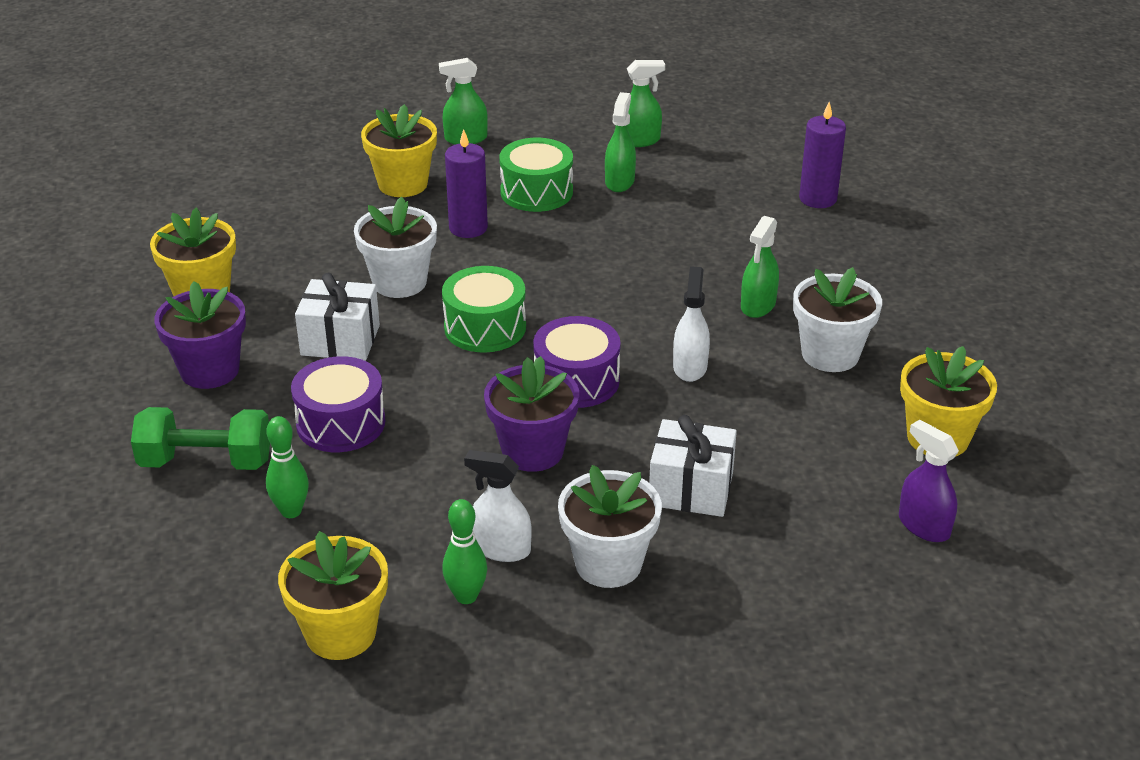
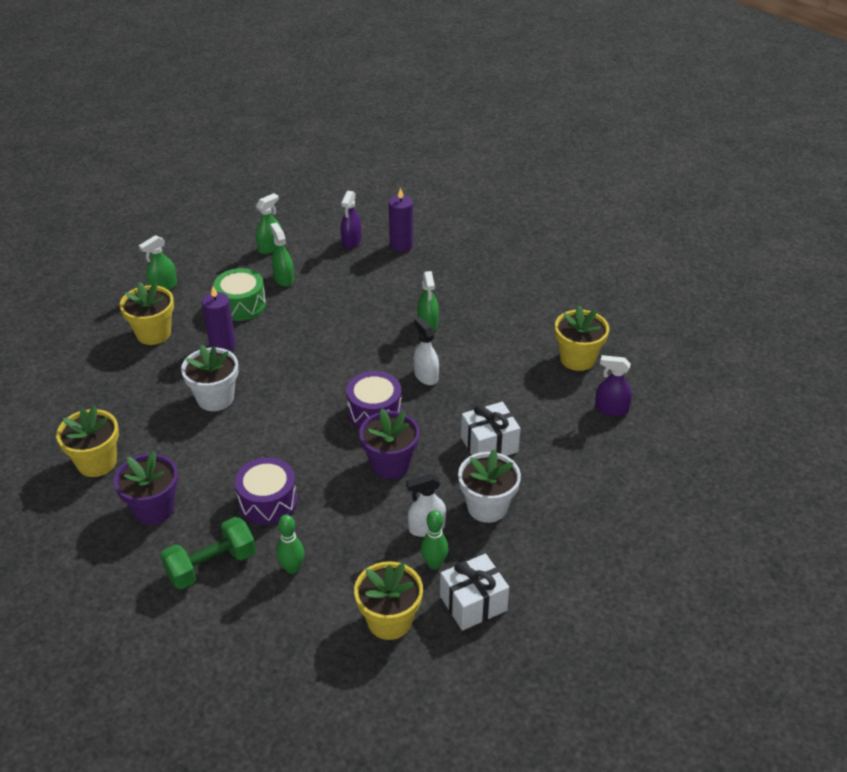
camera: 35 degrees left, 5 degrees up
(340, 340) = (216, 451): white gift -> white gift (473, 603)
(485, 327) = (293, 403): green drum -> none
(753, 170) = (351, 241): none -> purple spray bottle
(830, 354) = (488, 336): white flower pot -> none

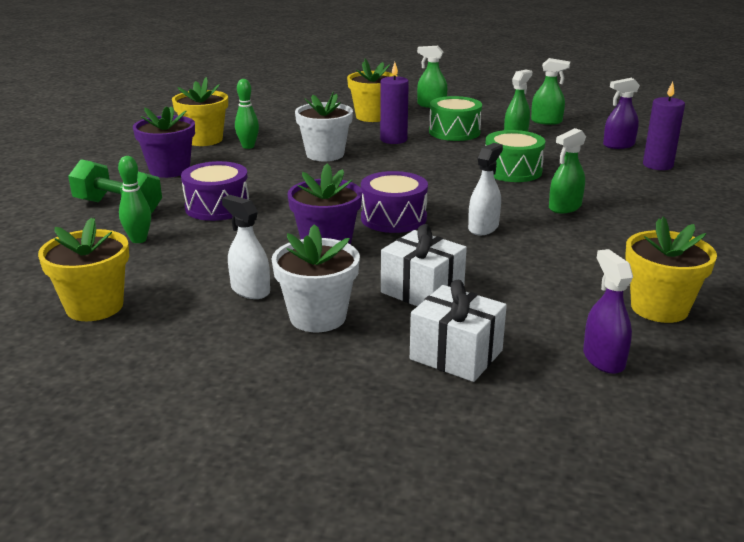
camera: 60 degrees right, 15 degrees down
(347, 315) = (512, 171): none -> green drum
(434, 563) = (198, 309): green bowling pin -> green bowling pin (248, 146)
(473, 603) = (151, 350): white gift -> white gift (456, 355)

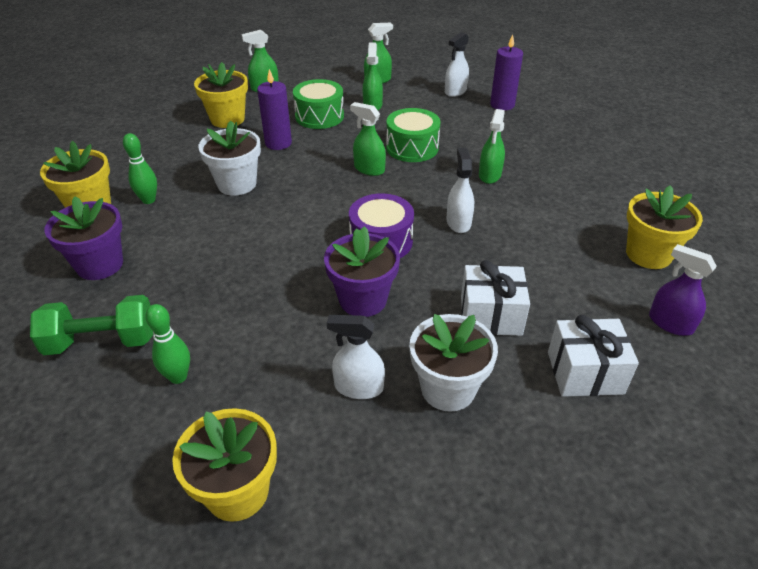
camera: 35 degrees left, 15 degrees up
(217, 207) = (209, 295): purple drum -> none
(450, 174) = (369, 169): none -> green spray bottle
(618, 145) = (455, 91): purple spray bottle -> white spray bottle

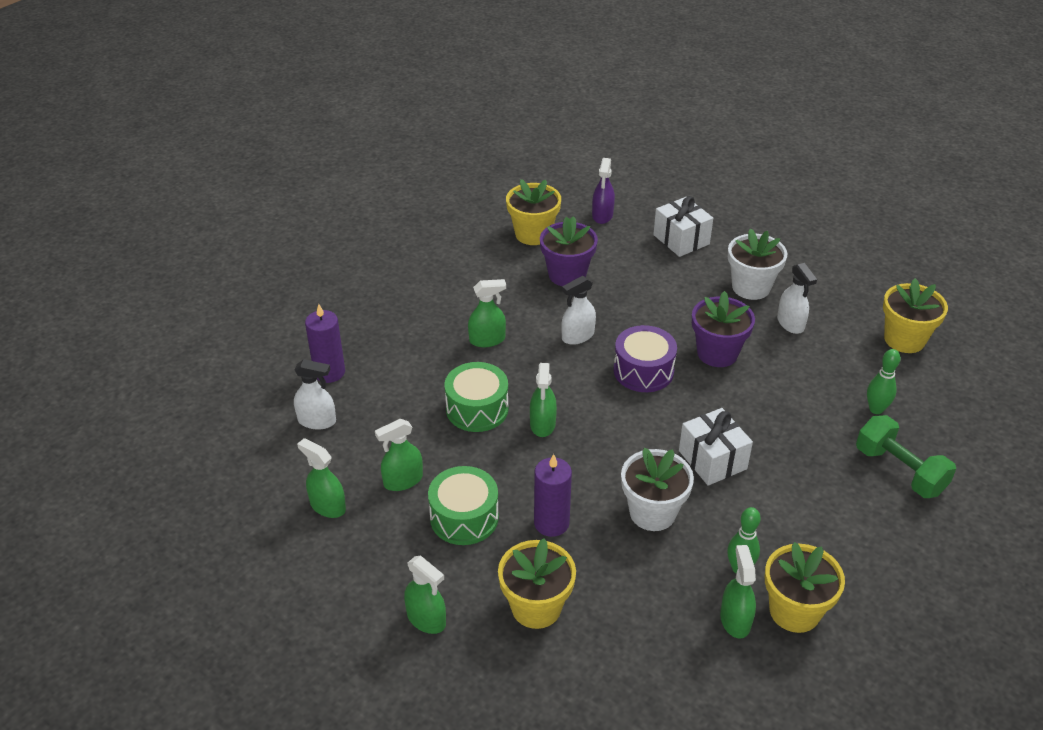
camera: 120 degrees left, 0 degrees up
(100, 265) = (845, 536): purple flower pot -> purple flower pot (567, 275)
(121, 181) = (735, 620): none -> green spray bottle
(490, 315) = (670, 288): white gift -> white gift (712, 460)

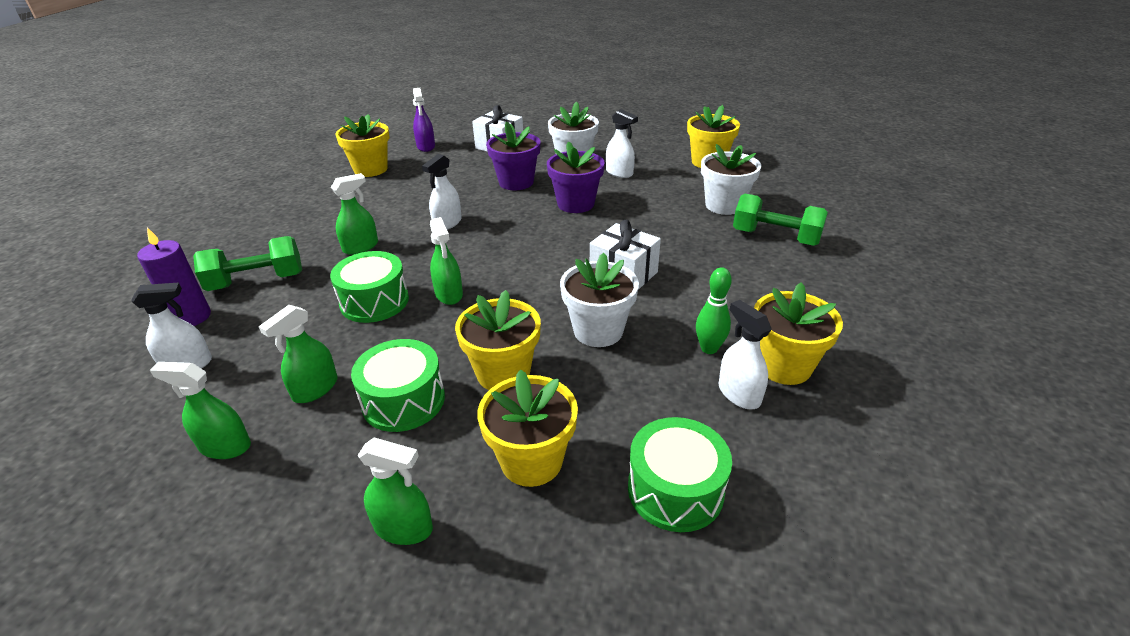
camera: 25 degrees left, 5 degrees down
(388, 350) = (257, 281): none -> green dumbbell
(551, 523) = (503, 373): purple candle -> yellow flower pot
(567, 275) = (415, 187): purple flower pot -> purple flower pot (516, 182)
(629, 674) = (675, 489): none -> green drum
(643, 371) = (521, 231): purple drum -> none
(735, 620) = (739, 394): green spray bottle -> white spray bottle
(876, 409) = (724, 205): green bowling pin -> white flower pot

